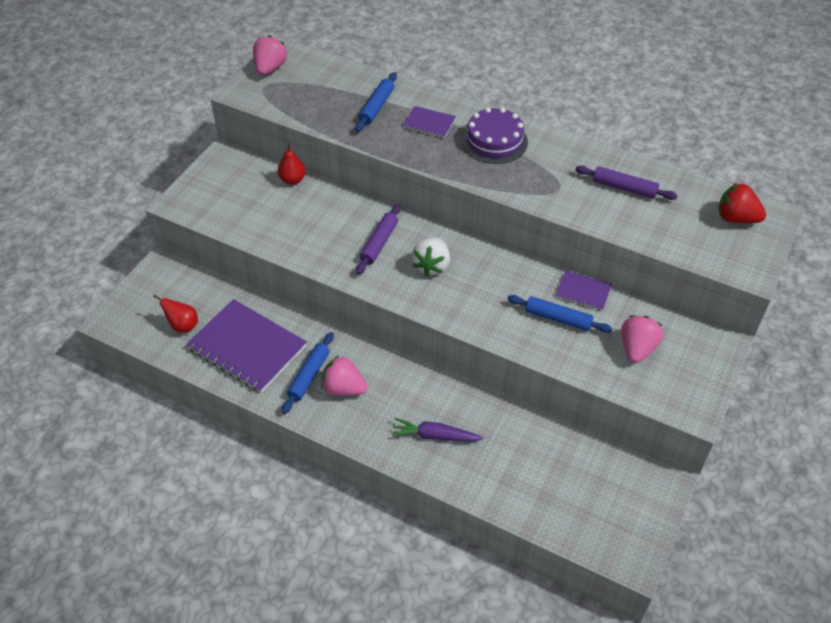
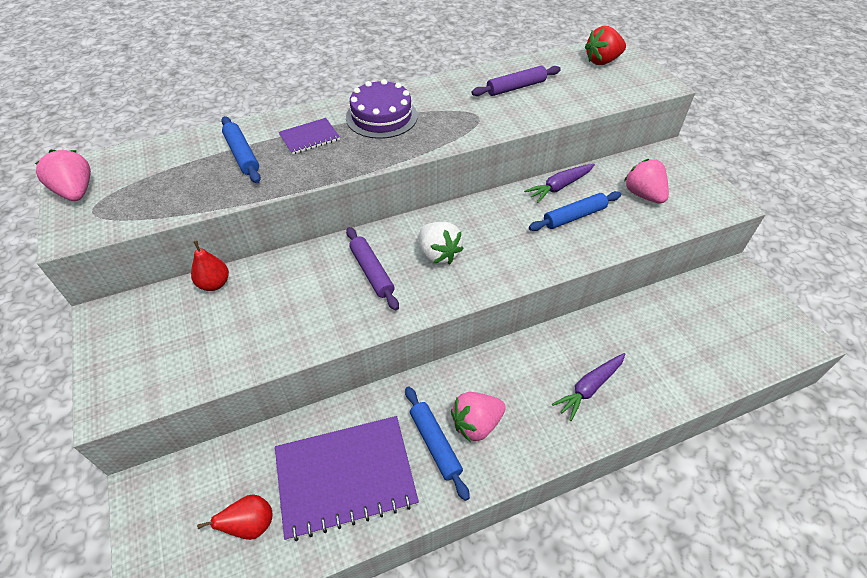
camera: 50 degrees left, 0 degrees up
(583, 292) = (559, 186): purple notebook -> purple carrot

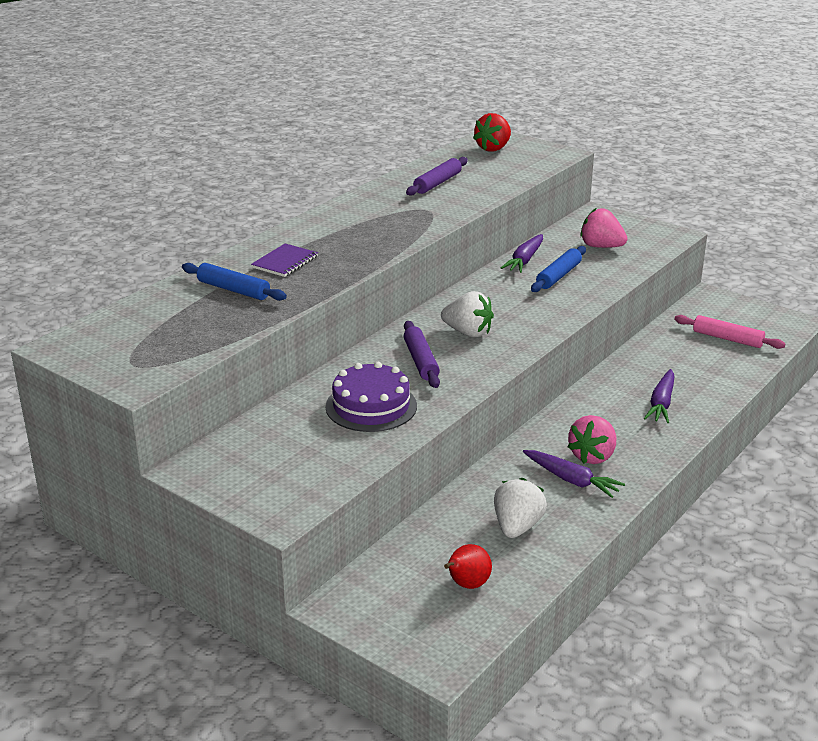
camera: 30 degrees left, 20 degrees down
(76, 192) = (93, 358): pink strawberry -> none
(214, 284) = (276, 414): red pear -> none
(345, 477) = (517, 527): purple notebook -> white strawberry
(372, 272) = (421, 361): purple rolling pin -> purple rolling pin turned 45 degrees clockwise
(381, 116) = (336, 231): purple cake -> purple cake (371, 406)
(435, 444) = (571, 480): blue rolling pin -> purple carrot
(716, 334) = (727, 339): none -> pink rolling pin

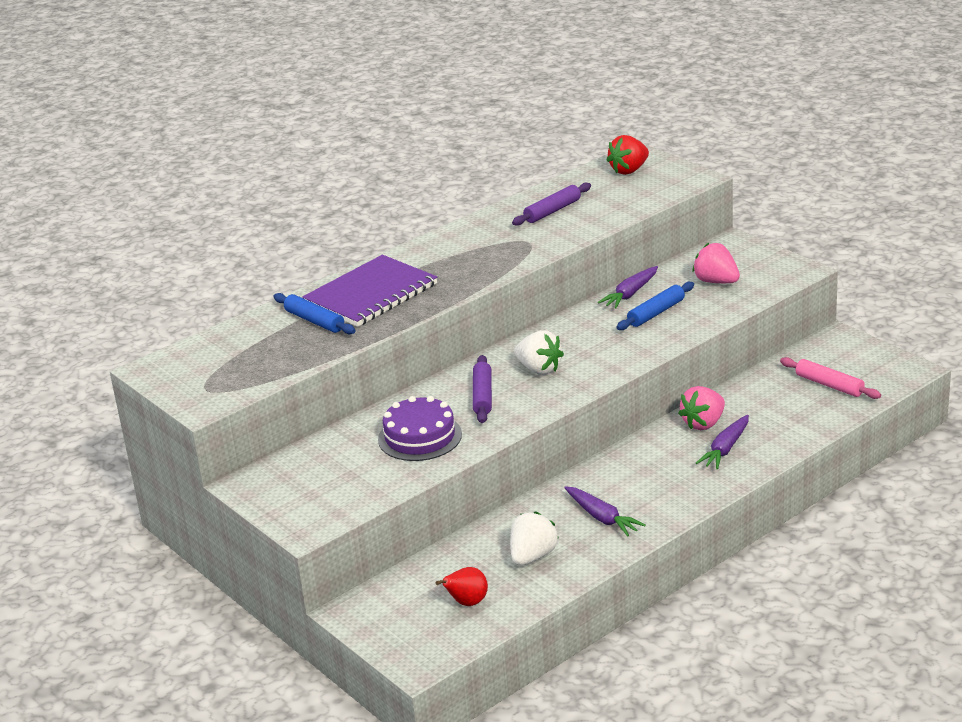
camera: 15 degrees right, 0 degrees up
(285, 262) = (371, 294): purple notebook -> purple notebook, size x2.06
(592, 456) = (632, 496): pink strawberry -> pink strawberry (703, 423)

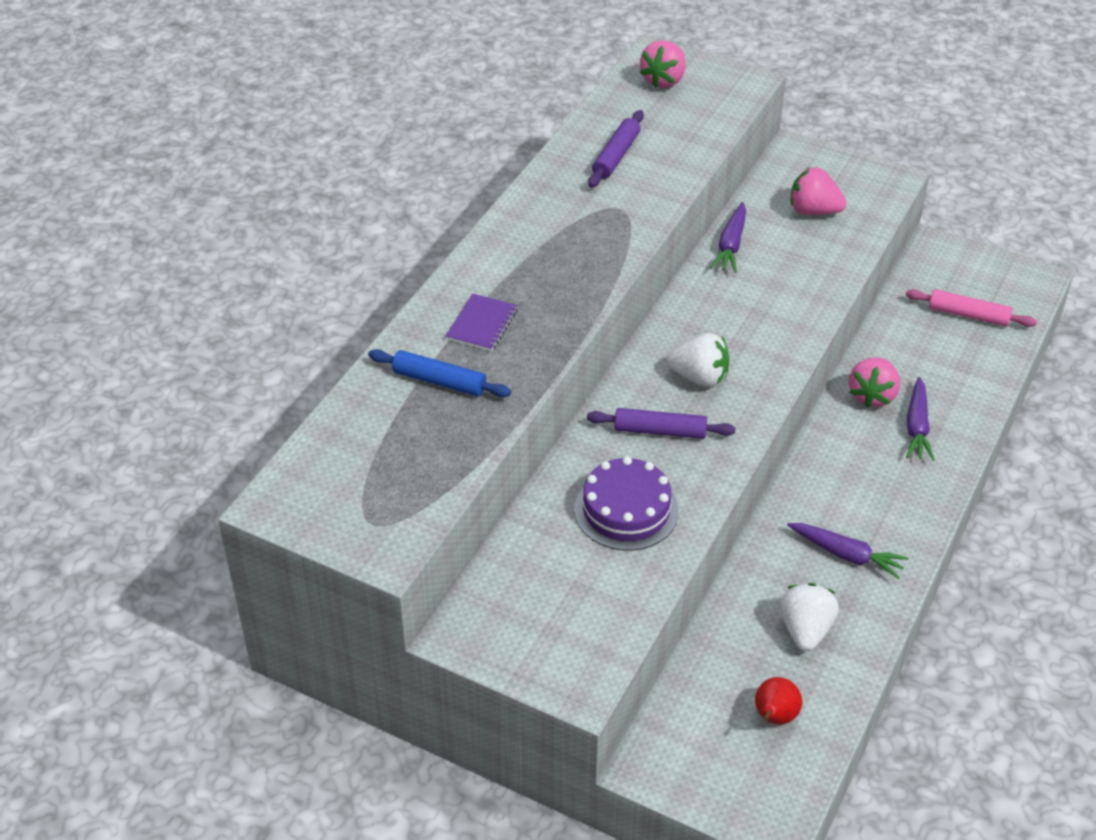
camera: 25 degrees left, 15 degrees up
(371, 294) = (482, 324): purple notebook -> purple notebook, size x0.49
(482, 396) = (660, 431): purple rolling pin -> purple rolling pin turned 60 degrees counterclockwise
(629, 170) = (663, 80): red strawberry -> pink strawberry
(656, 313) = (777, 268): blue rolling pin -> none

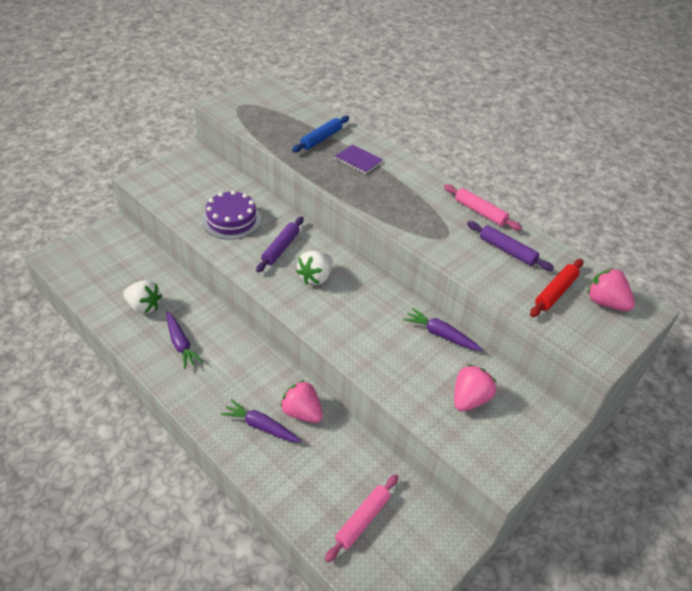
camera: 105 degrees right, 0 degrees up
(547, 186) = (480, 212): none -> pink rolling pin
(669, 115) = (555, 292): none -> red rolling pin
(774, 717) = (104, 276): red pear -> none
(846, 555) = (181, 344): purple carrot -> purple carrot turned 75 degrees counterclockwise

